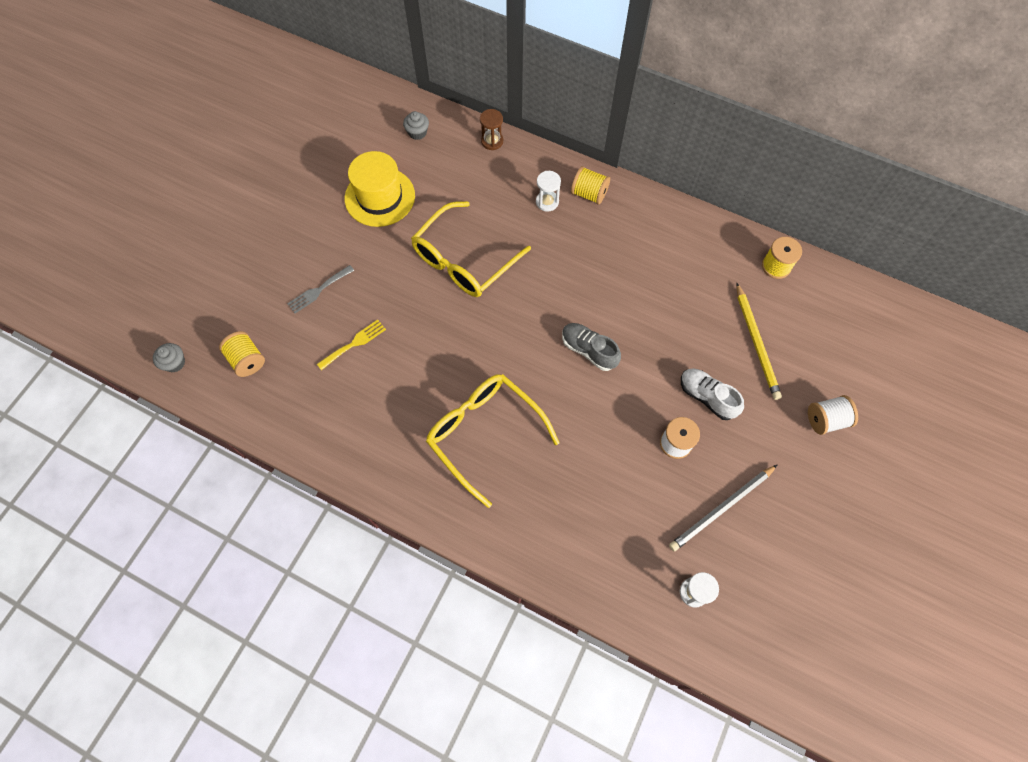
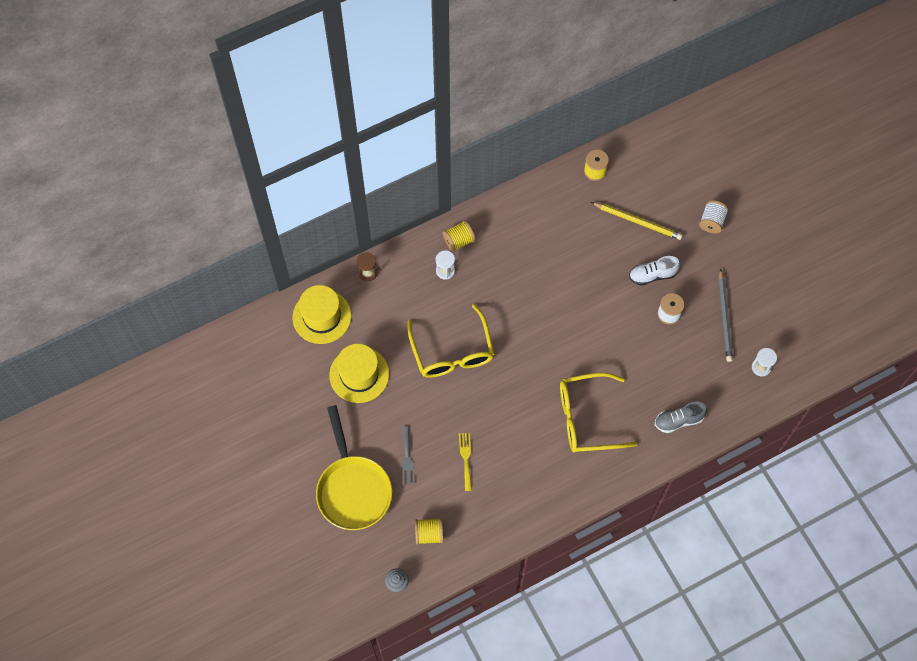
camera: 55 degrees left, 0 degrees up
(254, 263) = (353, 489): none -> yellow pan
(417, 133) = (322, 316): grey cupcake -> yellow hat
(589, 350) = (573, 320): grey shoe -> grey shoe (678, 420)

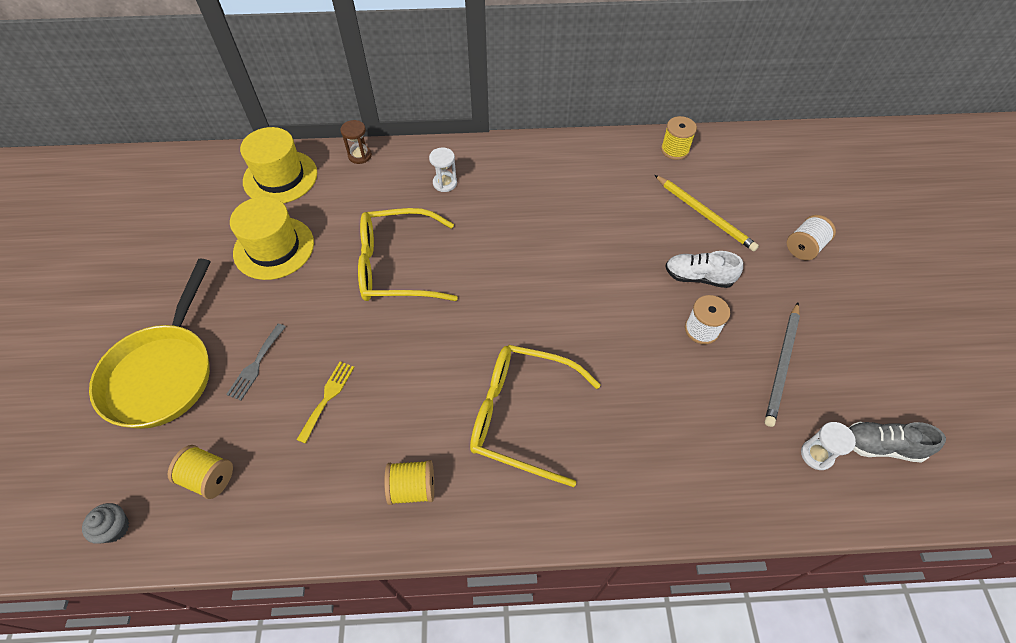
camera: 25 degrees right, 10 degrees down
(452, 352) = (396, 266): yellow glasses -> yellow glasses turned 75 degrees clockwise
(458, 241) = (478, 161): yellow spool -> yellow spool (412, 488)
(678, 420) = (655, 478): grey shoe -> grey shoe (881, 446)

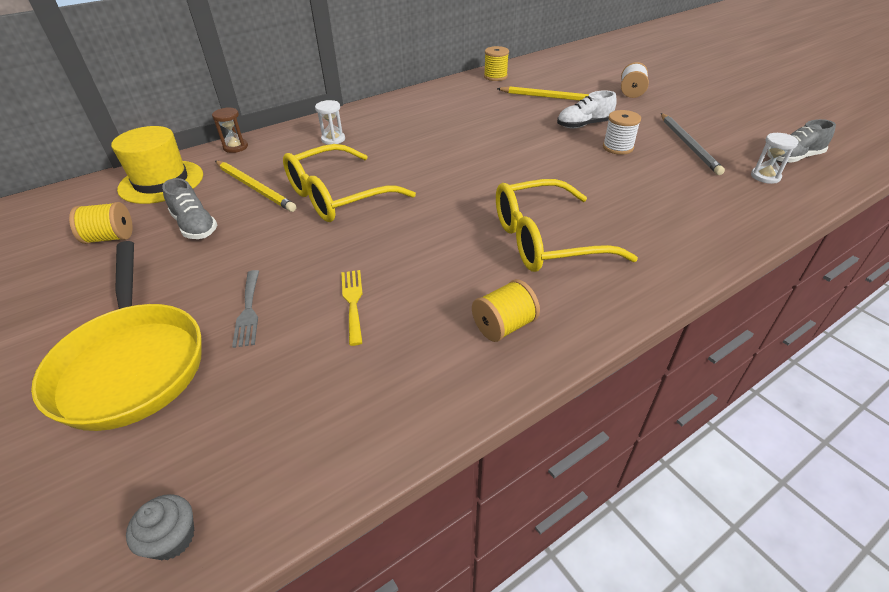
camera: 30 degrees left, 15 degrees down
(209, 478) = (270, 424): yellow spool -> yellow spool (110, 238)
(274, 248) = (195, 226): yellow hat -> grey shoe
(342, 221) = (255, 188): none -> yellow pencil

